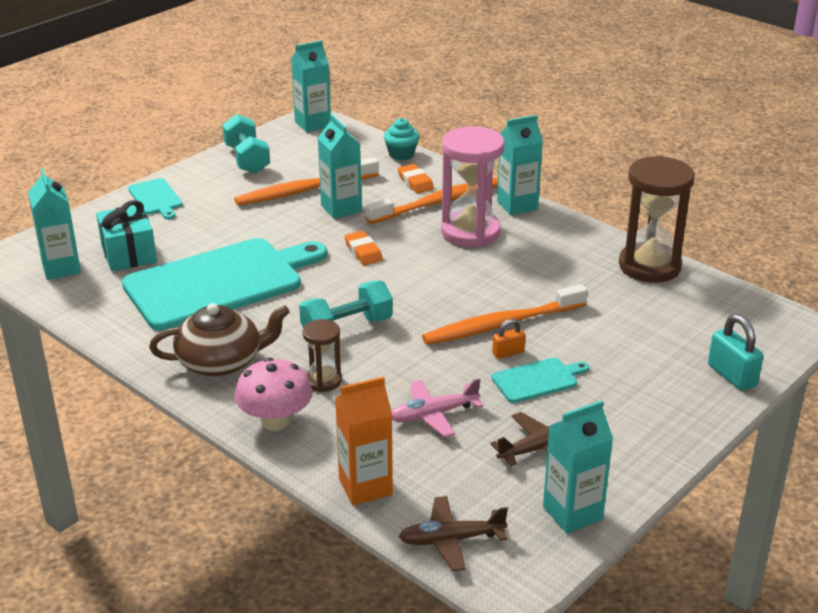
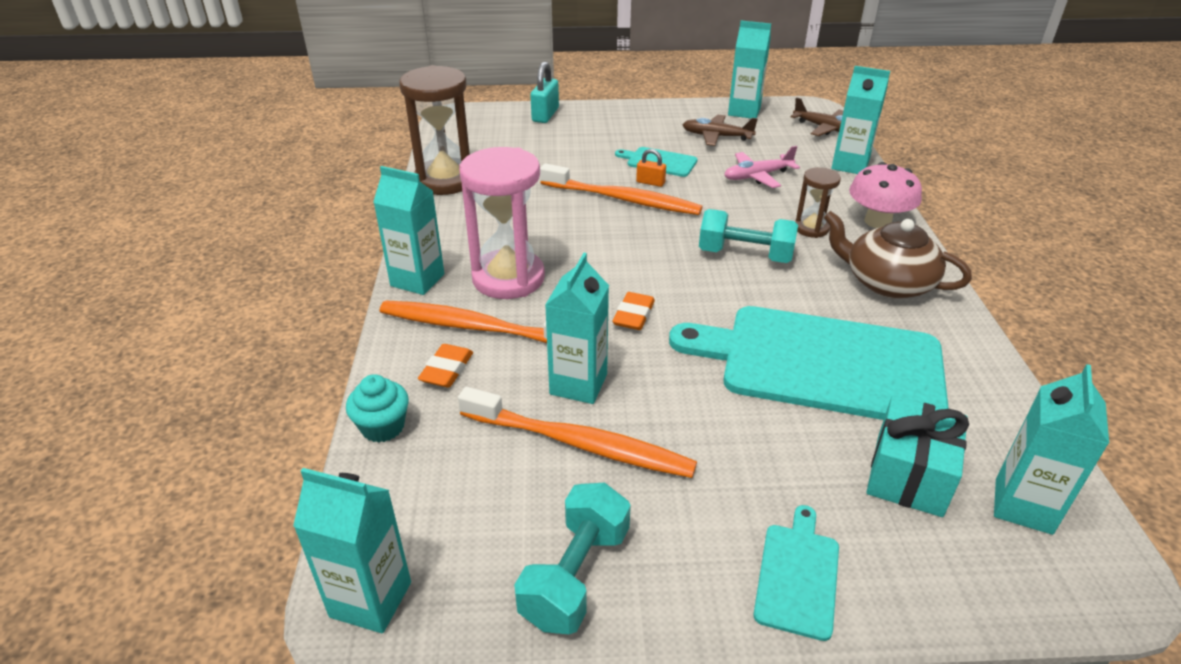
camera: 135 degrees left, 5 degrees up
(365, 486) = (850, 165): orange carton -> turquoise carton
(433, 414) = (757, 176): pink plane -> pink plane turned 135 degrees clockwise

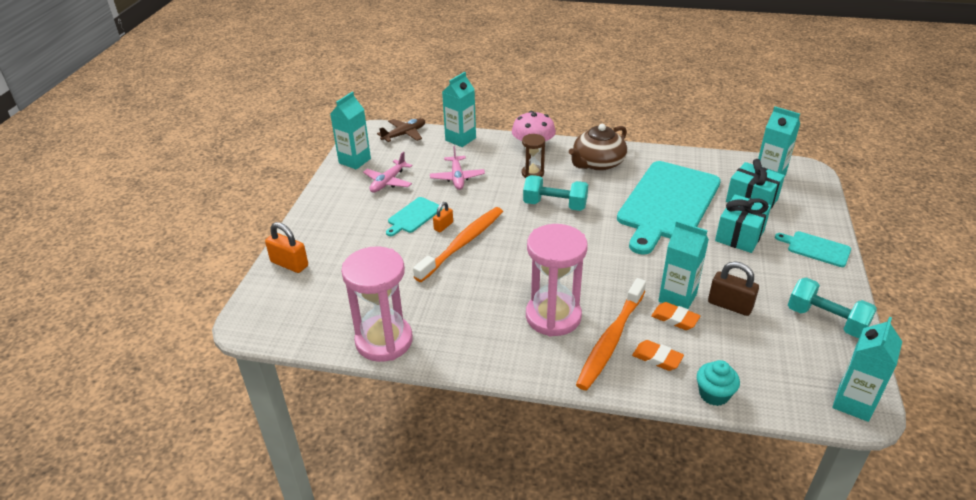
camera: 75 degrees left, 0 degrees up
(417, 280) = (542, 368): turquoise carton -> none
(445, 180) = (384, 341): brown hourglass -> pink hourglass
(545, 115) = (289, 264): turquoise padlock -> orange padlock
(579, 443) = (730, 305): orange toothbrush -> brown padlock
(633, 315) = (610, 263): orange eraser -> orange eraser (675, 319)
(716, 136) = (388, 182): brown plane -> pink plane
(745, 255) = (555, 205): turquoise dumbbell -> turquoise dumbbell turned 75 degrees clockwise
(780, 456) = (740, 235): none -> turquoise gift

